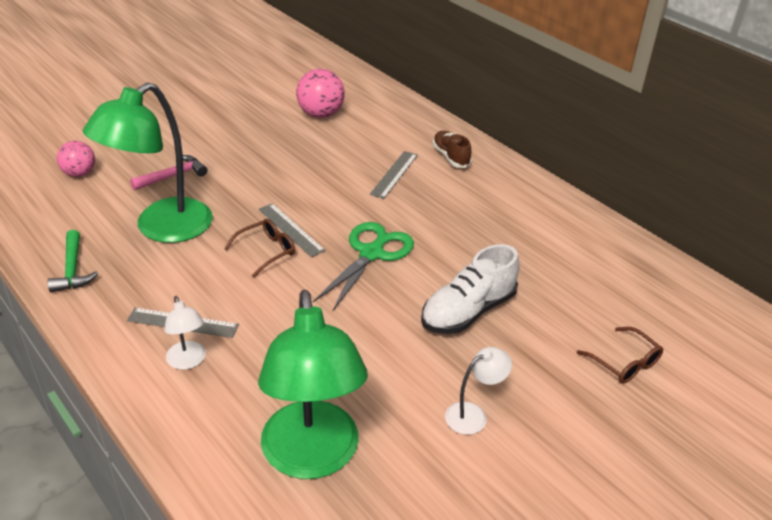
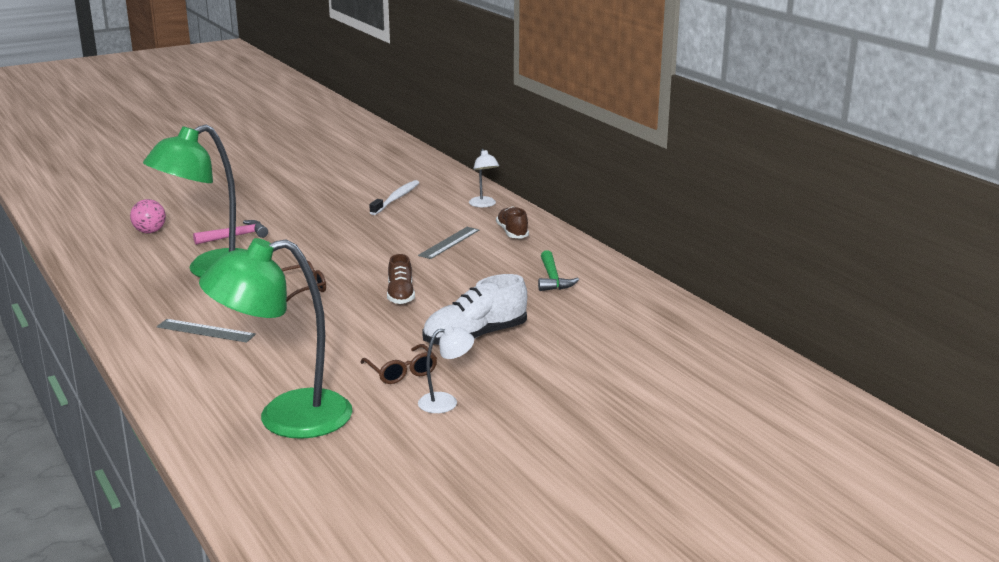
camera: 10 degrees right, 15 degrees down
(72, 270) = (121, 293): green hammer -> green hammer (552, 279)
(188, 361) = (200, 355): white lamp -> white lamp (484, 205)
(291, 229) = (331, 276): grey ruler -> none
(312, 458) = (286, 418): green lamp -> green lamp turned 75 degrees clockwise
(320, 114) = (396, 199): pink ball -> white toothbrush
(371, 254) = (400, 295): green scissors -> brown shoe
(624, 363) = (611, 378): brown glasses -> brown glasses (401, 372)

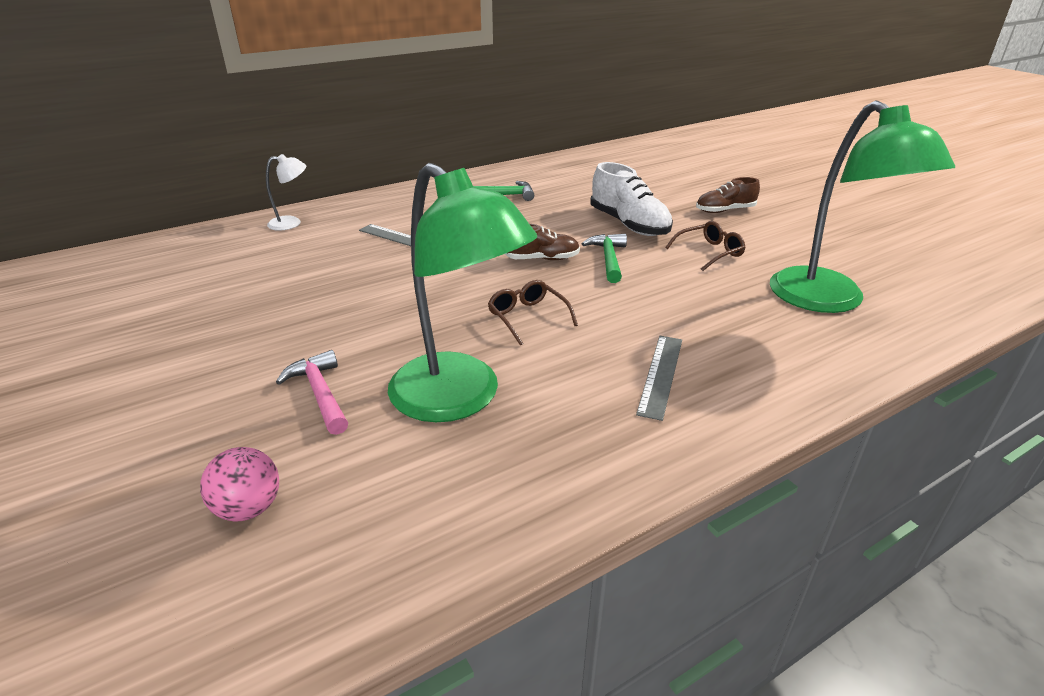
camera: 90 degrees left, 10 degrees up
(396, 199) = (233, 273): white toothbrush -> none
(396, 323) = (608, 259): none -> green hammer
(446, 401) = (751, 234): white lamp -> none
(512, 232) = (384, 210): brown shoe -> brown shoe (725, 210)

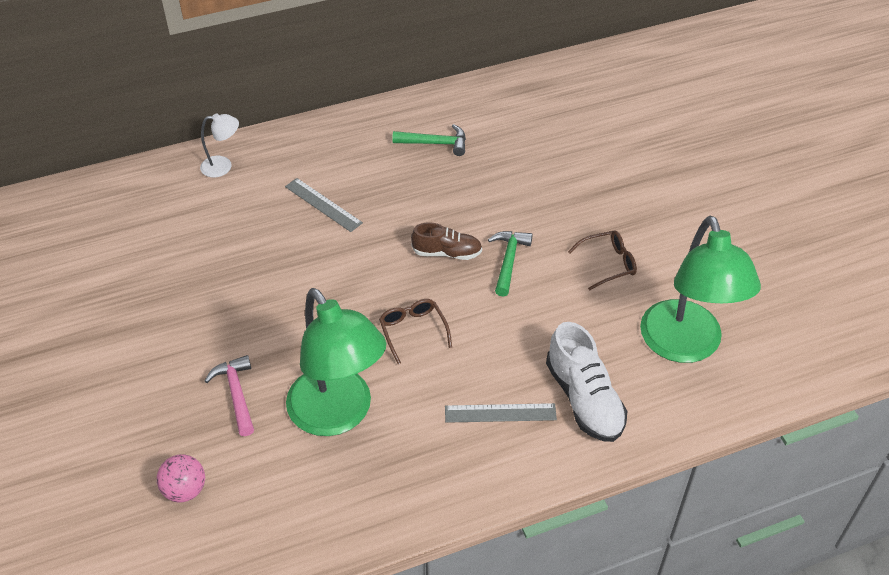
camera: 10 degrees right, 15 degrees up
(629, 224) = (547, 209): white shoe -> white shoe (584, 399)
(660, 375) = (500, 413): grey ruler -> grey ruler turned 60 degrees clockwise
(725, 210) = (654, 197): brown shoe -> none

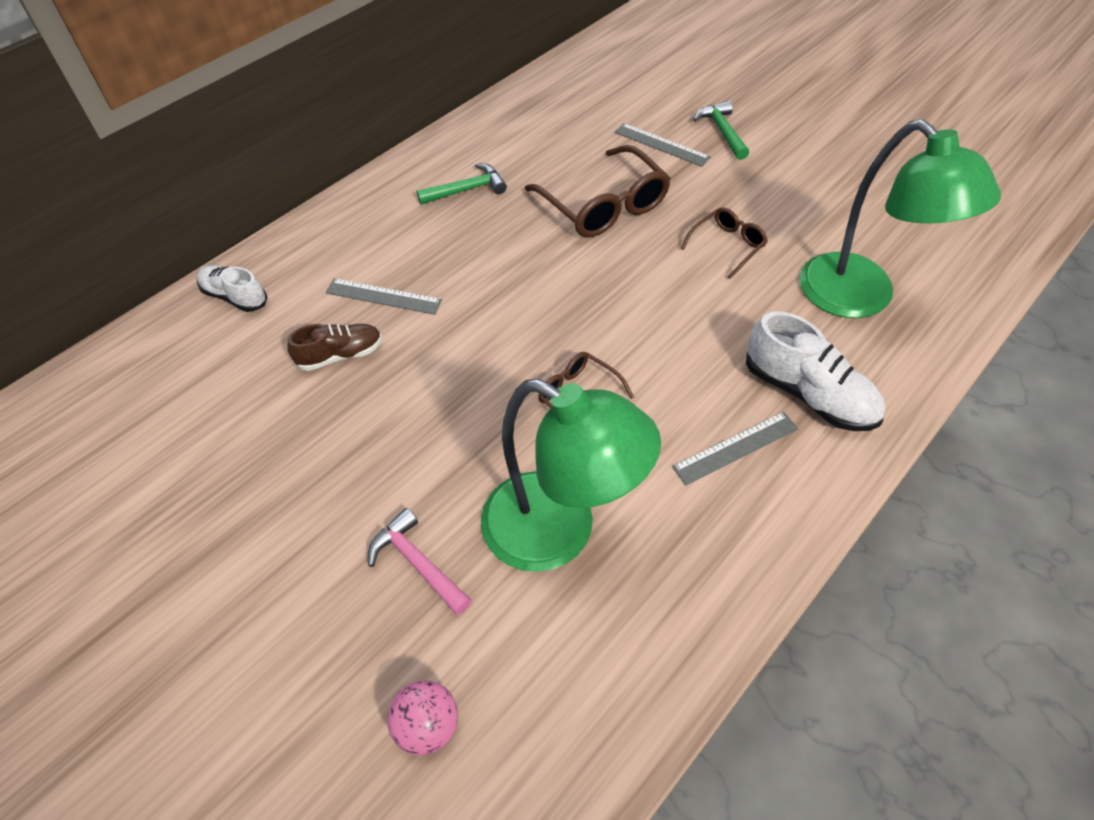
camera: 25 degrees left, 5 degrees up
(223, 166) = (235, 297): white lamp -> white shoe
(447, 253) = (556, 297): brown shoe -> brown shoe (340, 355)
(508, 260) = (627, 280): green hammer -> green hammer (722, 131)
(532, 195) = (604, 206): none -> brown glasses
(617, 160) = (661, 144): none -> grey ruler

